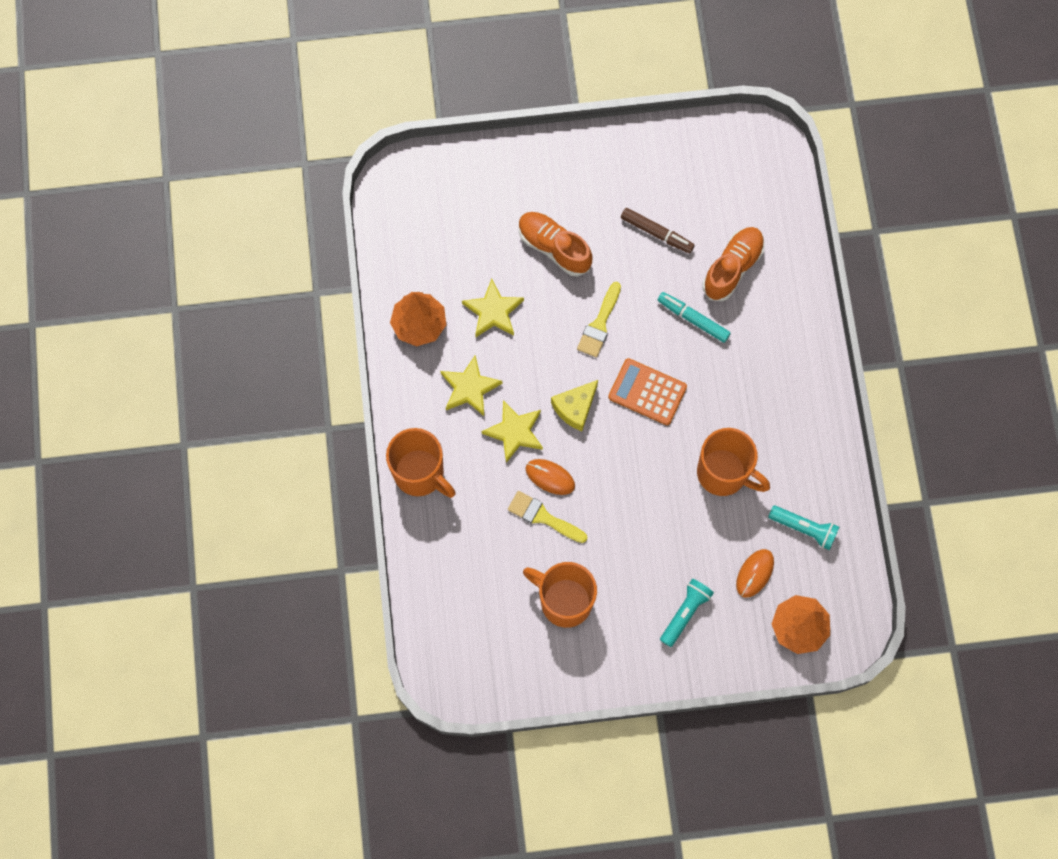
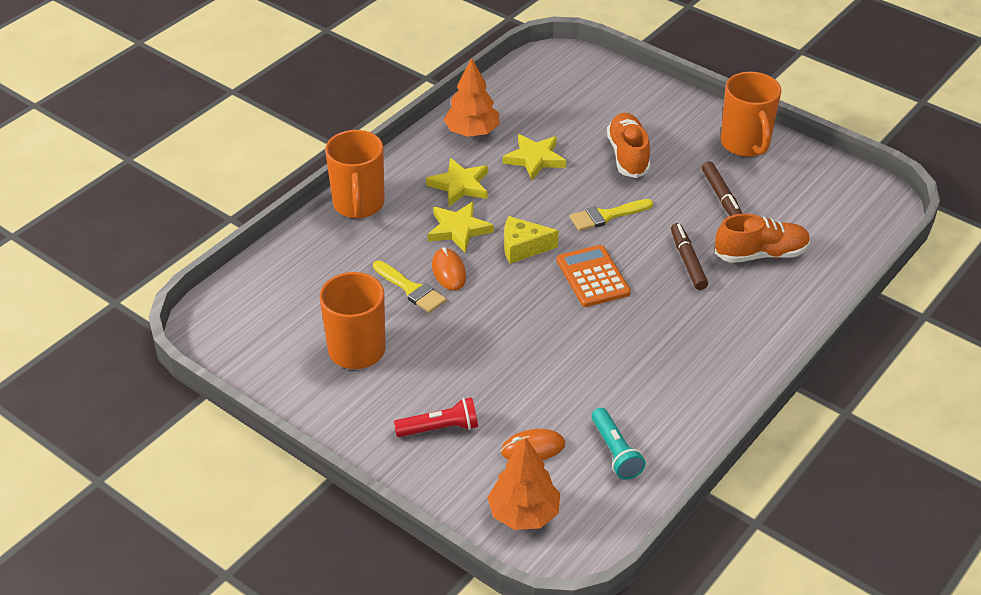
camera: 45 degrees right, 30 degrees down
(543, 517) = (411, 289): yellow brush -> yellow brush turned 150 degrees clockwise
(685, 613) = (439, 428): turquoise flashlight -> red flashlight
(693, 319) = (687, 261): turquoise marker -> brown marker
(723, 473) = (591, 367): orange mug -> orange mug (745, 144)

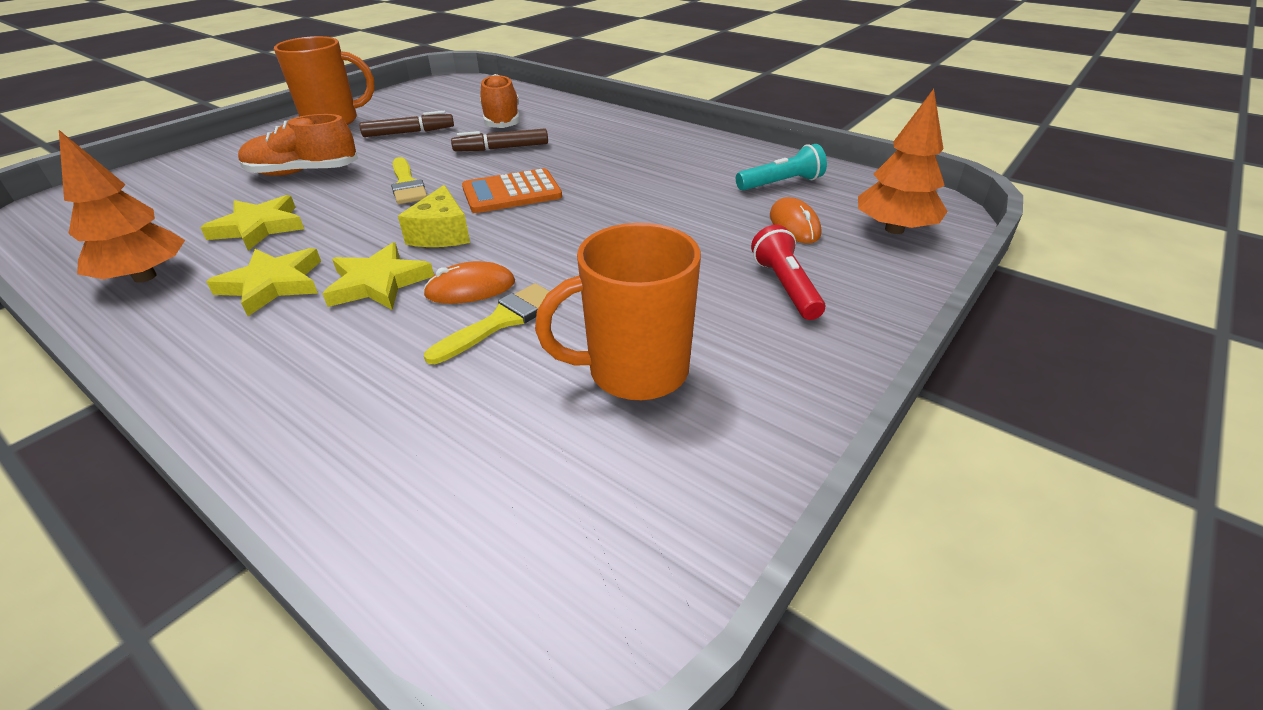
camera: 90 degrees left, 5 degrees down
(358, 205) = (248, 392): orange mug -> none

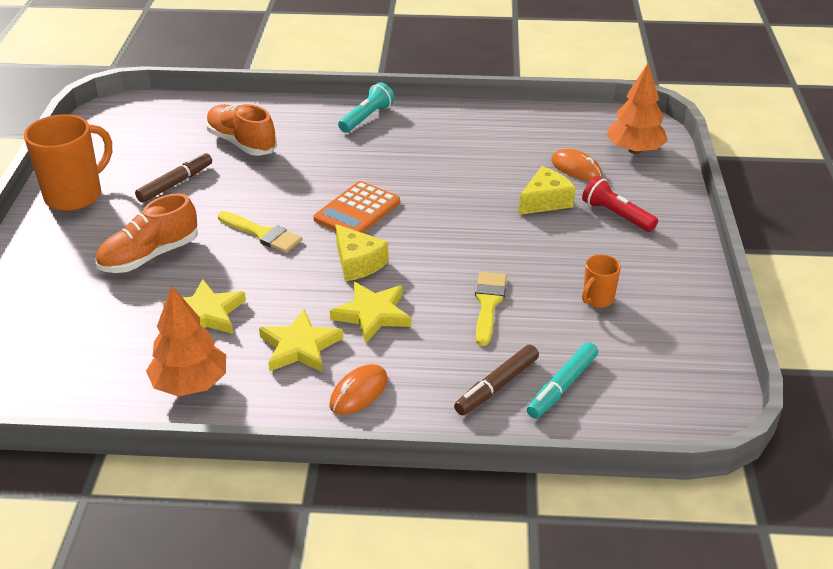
camera: 35 degrees left, 0 degrees up
(437, 461) = (562, 386): none -> turquoise marker
(470, 289) = (439, 292): orange mouse -> orange mouse (359, 392)
(501, 148) = (286, 172): brown marker -> brown marker (496, 386)
(634, 371) = (597, 299): orange mug -> orange mug, size x0.50
(713, 244) = (545, 201): none -> yellow cheese
(781, 183) = (533, 135): turquoise flashlight -> turquoise flashlight (366, 118)

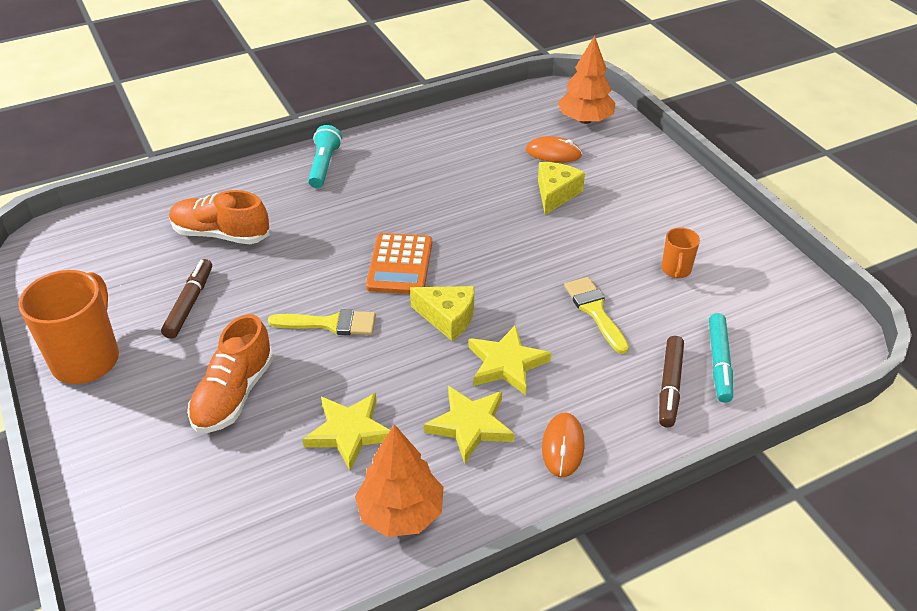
camera: 30 degrees left, 5 degrees up
(616, 215) = (623, 186): red flashlight -> none

